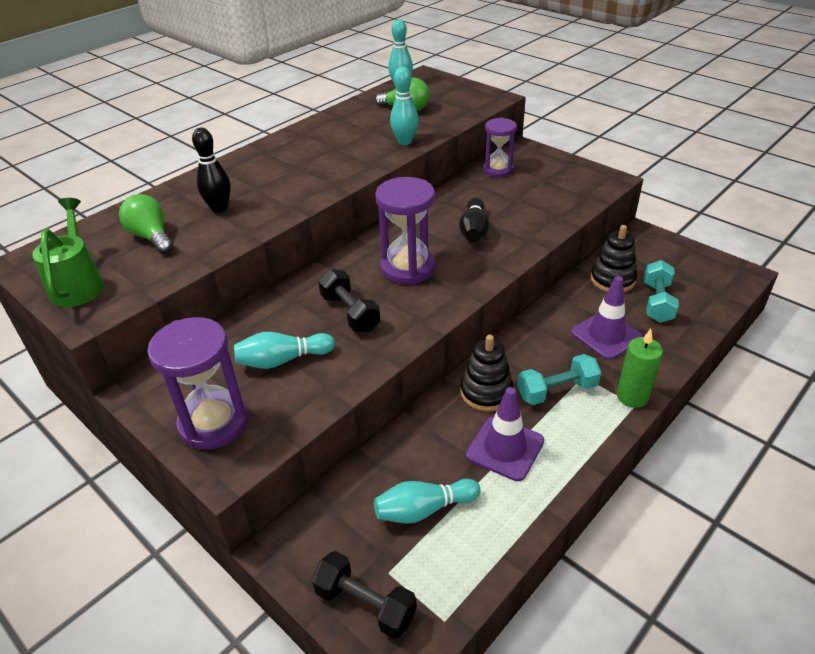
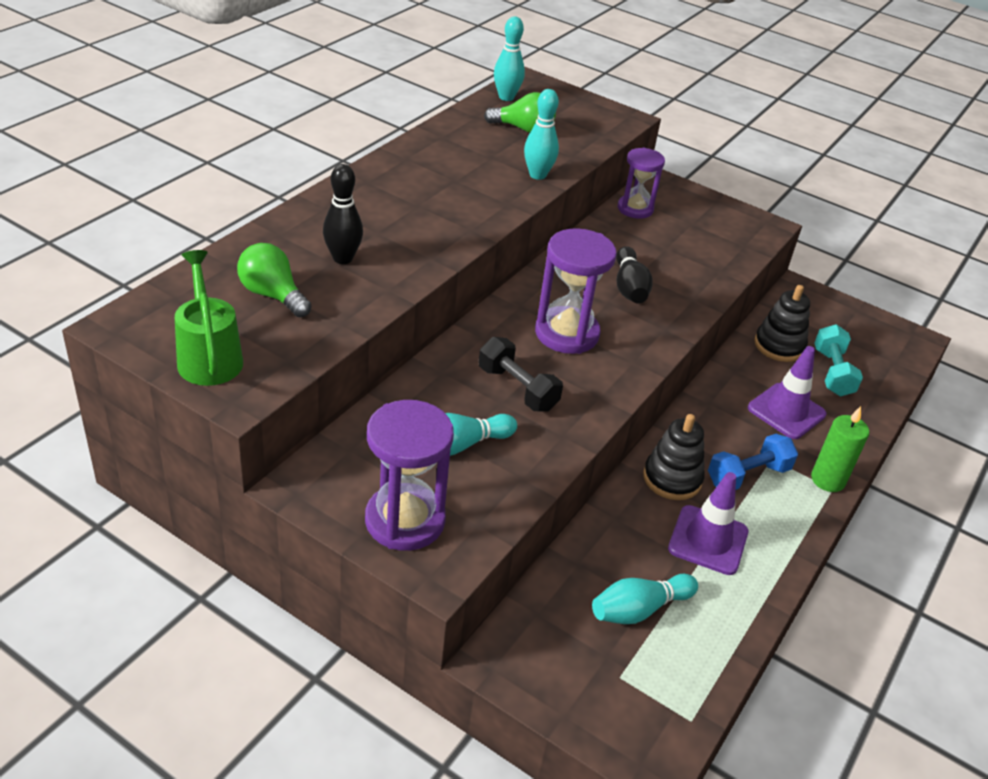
camera: 15 degrees left, 0 degrees up
(365, 604) = (605, 710): black dumbbell -> none
(557, 391) = (748, 475): turquoise dumbbell -> blue dumbbell

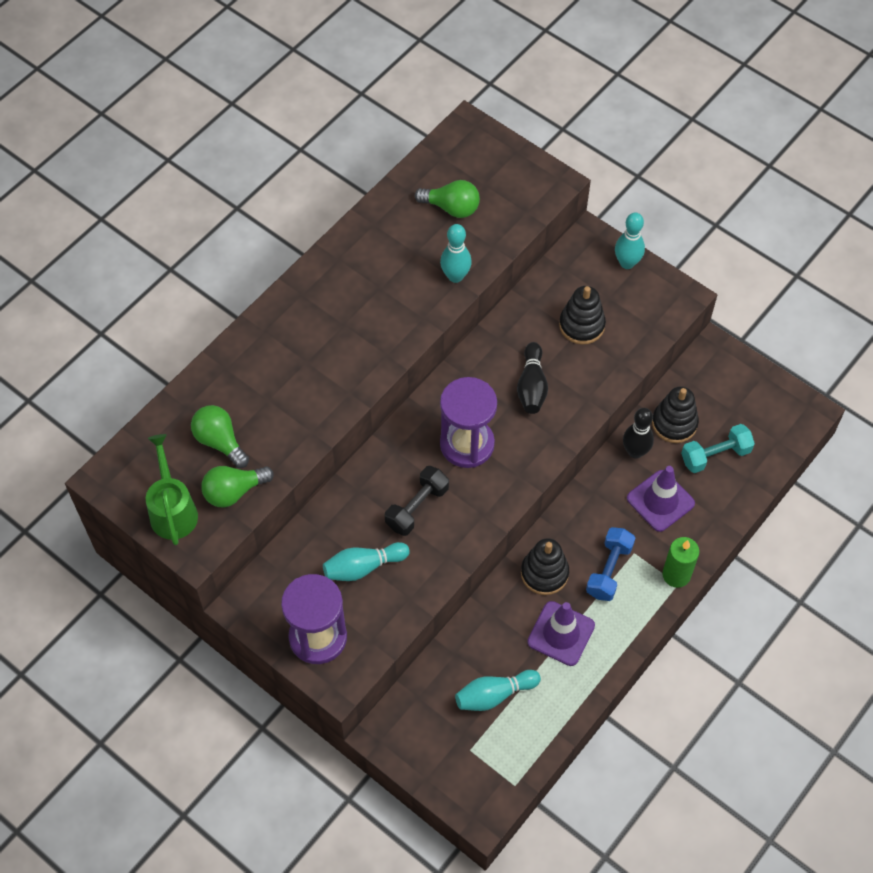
camera: 10 degrees right, 20 degrees up
(292, 340) = (234, 492): none -> green light bulb
(343, 258) = (276, 396): black bowling pin -> black bowling pin (635, 451)
(506, 97) = (441, 157): turquoise bowling pin -> turquoise bowling pin (627, 263)
(517, 389) = (417, 507): black dumbbell -> black dumbbell turned 75 degrees clockwise
(635, 209) = (557, 279): purple hourglass -> none
(670, 243) = (581, 325): none -> black stacking toy
(748, 475) = (609, 570): blue dumbbell -> blue dumbbell turned 45 degrees counterclockwise
(832, 373) = (715, 455): turquoise dumbbell -> turquoise dumbbell turned 60 degrees clockwise

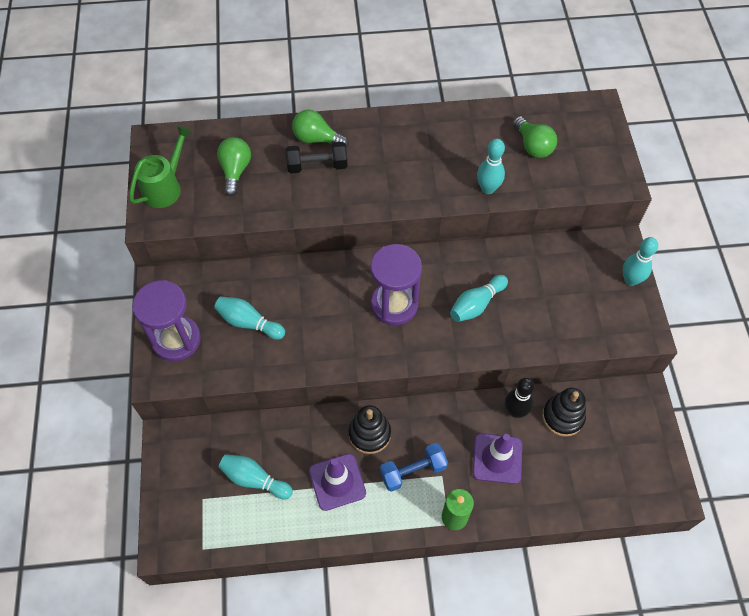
camera: 45 degrees right, 0 degrees up
(234, 492) = (209, 206): green light bulb -> green light bulb (316, 139)
(417, 507) = (320, 316): black dumbbell -> black dumbbell (317, 166)
(532, 386) = (476, 304): black bowling pin -> turquoise bowling pin
(581, 325) = (553, 294): black stacking toy -> none
(715, 455) = (569, 463): turquoise dumbbell -> none

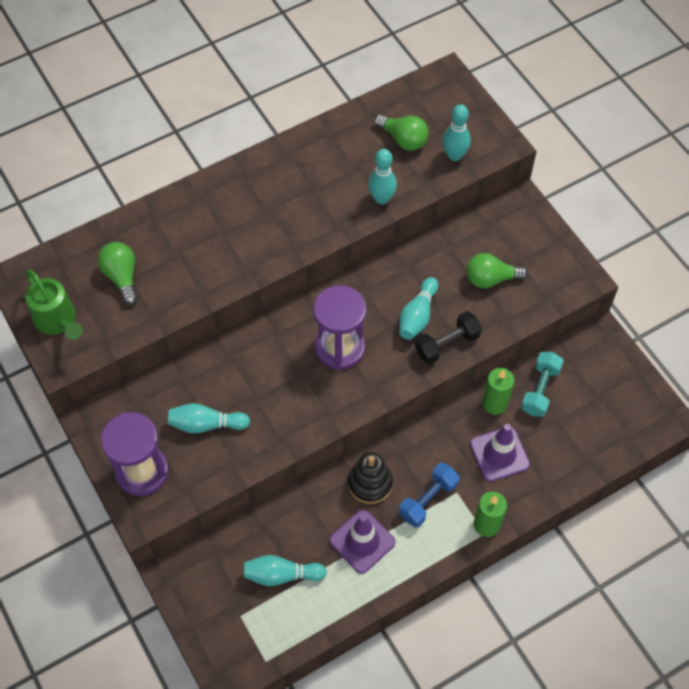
camera: 25 degrees left, 0 degrees up
(166, 187) = (58, 321): green watering can -> green watering can turned 135 degrees clockwise
(316, 139) = (187, 212): green light bulb -> green light bulb (490, 279)
(317, 166) = (203, 239): black dumbbell -> black dumbbell (447, 344)
(515, 411) = (494, 403): black bowling pin -> green candle
(563, 417) = (540, 390): black stacking toy -> turquoise dumbbell
(630, 280) = (547, 235): turquoise bowling pin -> turquoise bowling pin (454, 155)

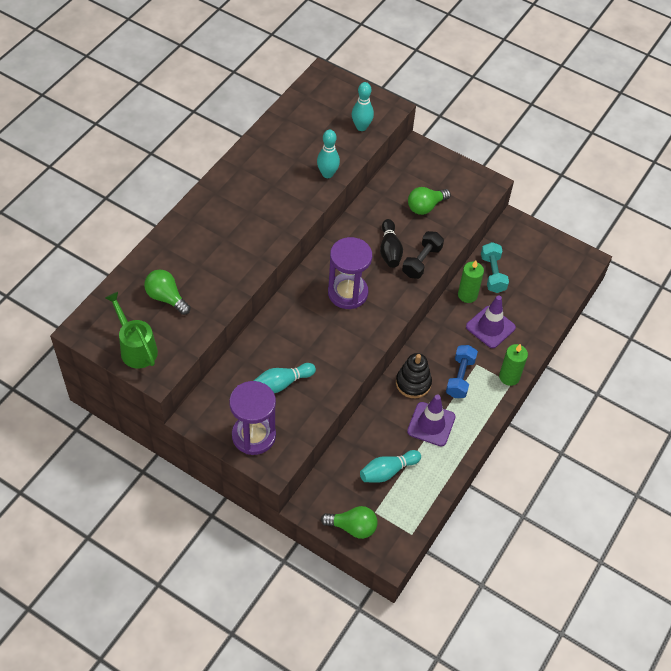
camera: 30 degrees left, 5 degrees down
(58, 321) = (136, 348): green watering can -> green watering can turned 150 degrees counterclockwise
(403, 139) = (318, 128): green light bulb -> green light bulb (352, 527)
(417, 316) = (390, 250): turquoise bowling pin -> black bowling pin

